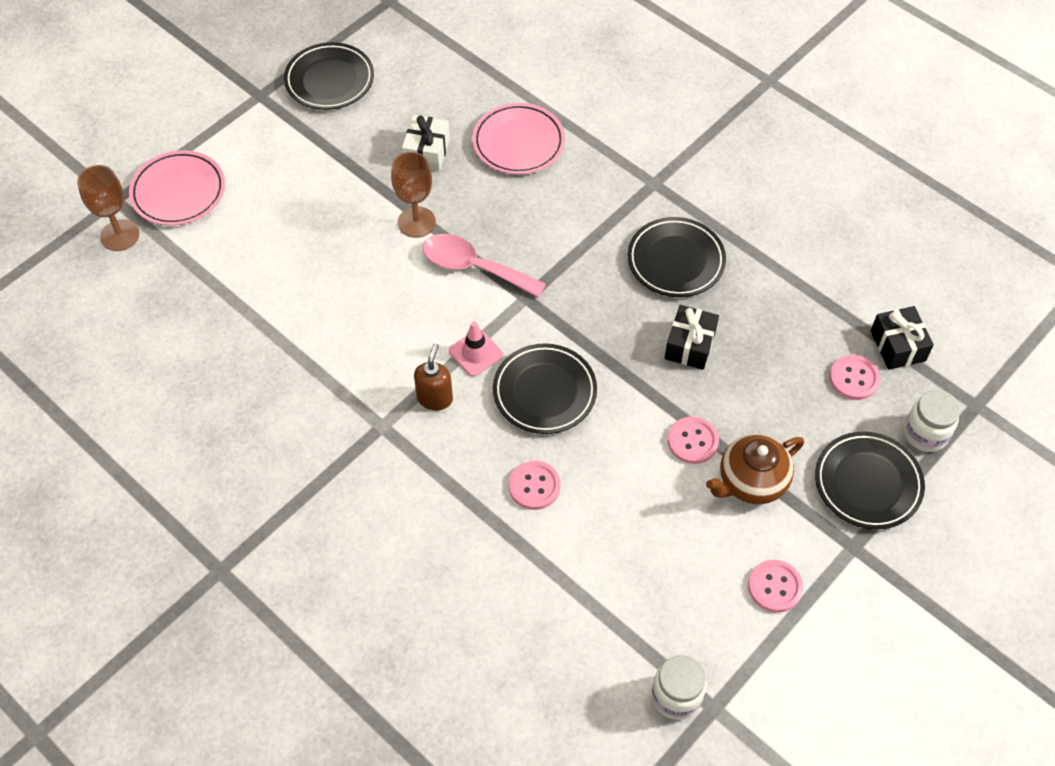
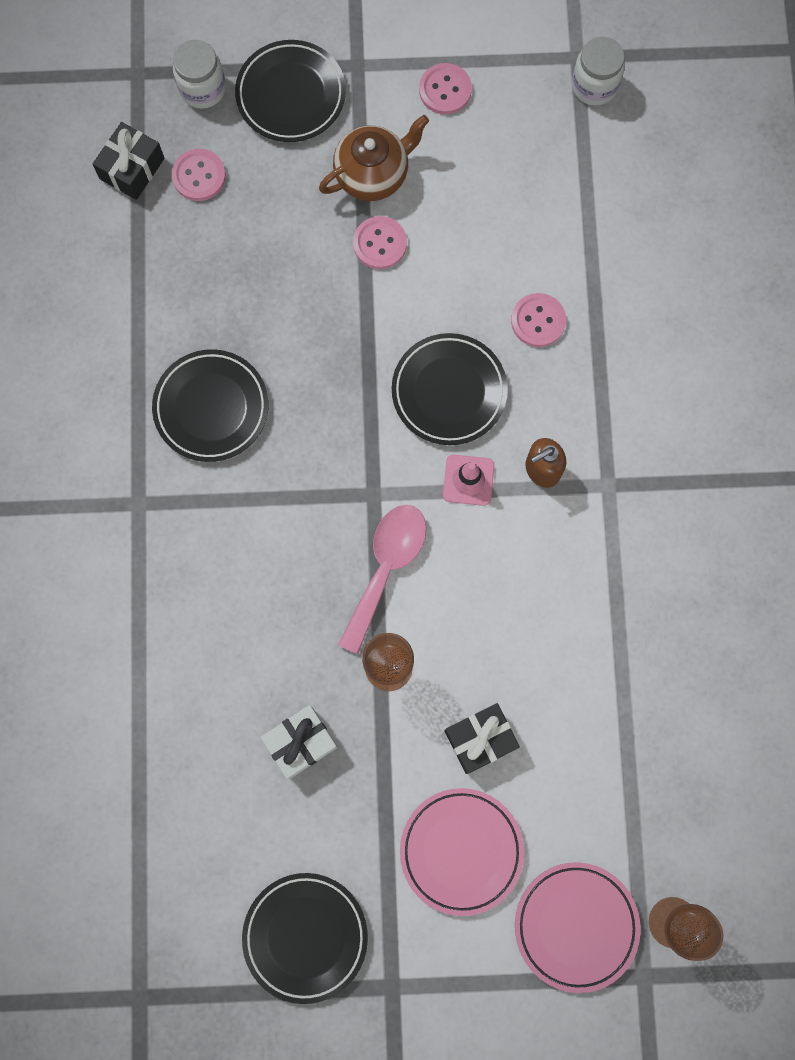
camera: 135 degrees left, 20 degrees up
(474, 267) = (386, 568): pink spoon -> pink spoon turned 135 degrees counterclockwise
(518, 143) = (207, 669): pink plate -> pink plate (461, 851)
(690, 345) = (289, 322): black gift -> black gift (480, 739)
(751, 481) = (373, 174): brown teapot -> brown teapot turned 45 degrees counterclockwise

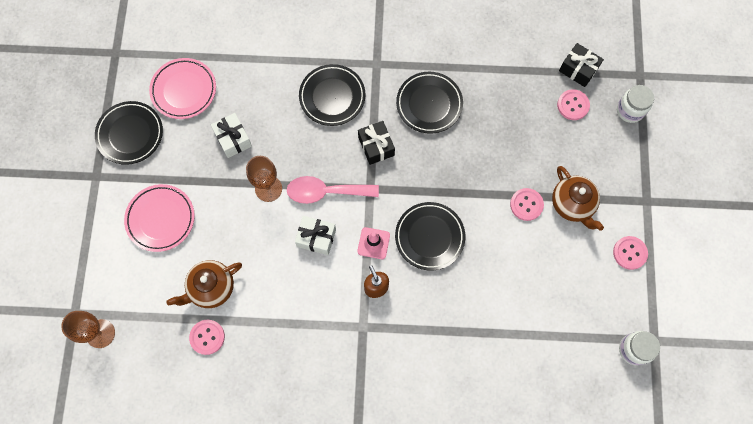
camera: 95 degrees right, 5 degrees down
(291, 95) = (626, 160): black plate -> black plate (332, 97)
(386, 568) = (326, 192): pink spoon -> pink spoon turned 150 degrees clockwise
(468, 575) = (316, 238): none -> white gift
(480, 739) = (220, 235): black gift -> black gift (376, 146)
(538, 321) = (471, 295): pink button -> pink button (207, 337)
(573, 742) = (211, 288): none -> brown teapot
(576, 926) = (109, 278): pink plate -> pink plate (184, 90)

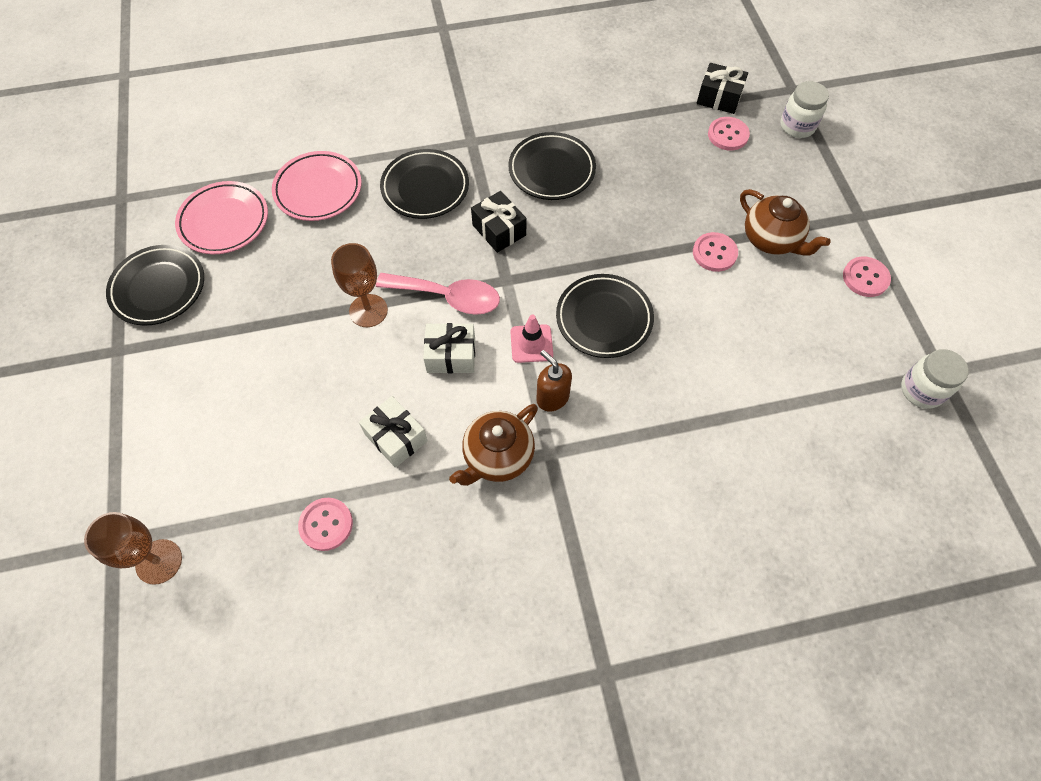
camera: 15 degrees left, 10 degrees down
(161, 219) = (223, 383): pink plate -> pink plate (318, 190)
(211, 288) = (317, 455): brown teapot -> brown teapot (497, 457)
(233, 139) = (305, 263): white gift -> white gift (396, 437)
(326, 192) = (448, 297): pink spoon -> pink spoon turned 150 degrees counterclockwise

